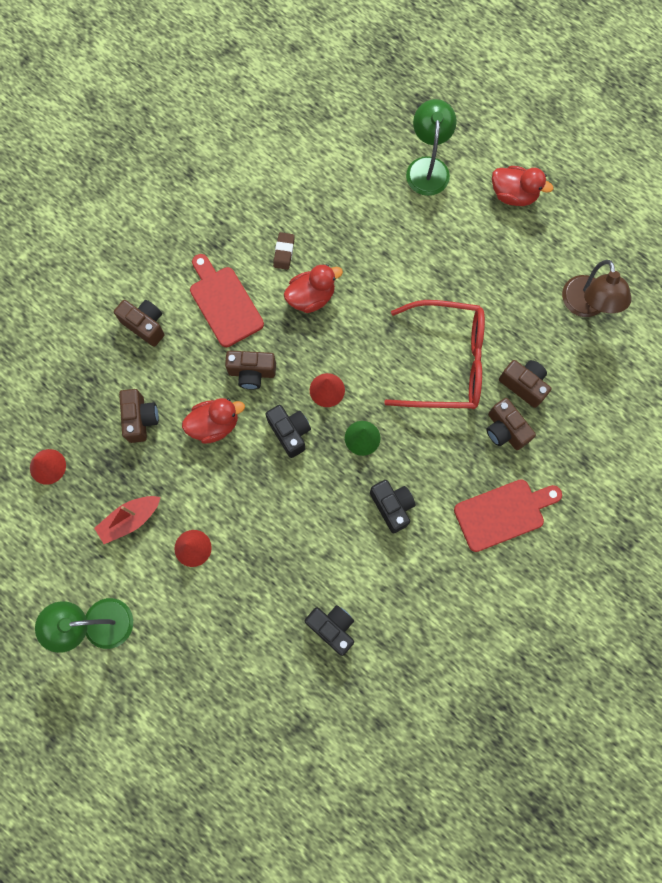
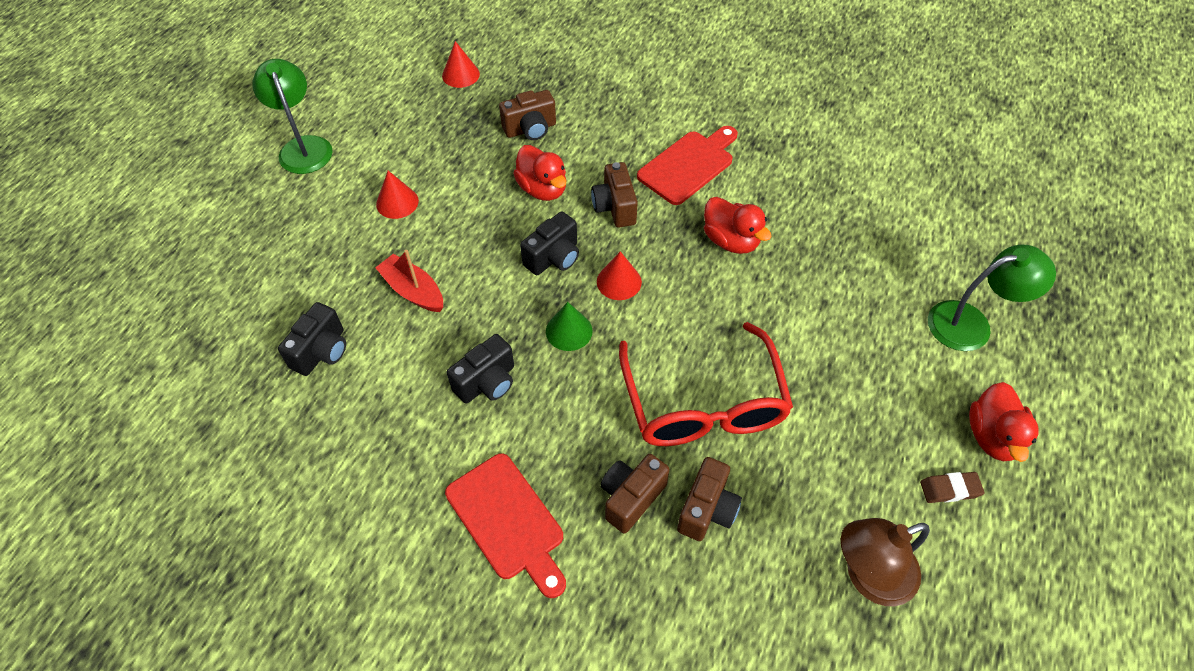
camera: 75 degrees right, 20 degrees down
(130, 520) = (418, 146): red boat -> red boat (413, 291)
(145, 325) = (636, 109): brown camera -> none
(284, 252) = (775, 203): brown eraser -> brown eraser (950, 489)

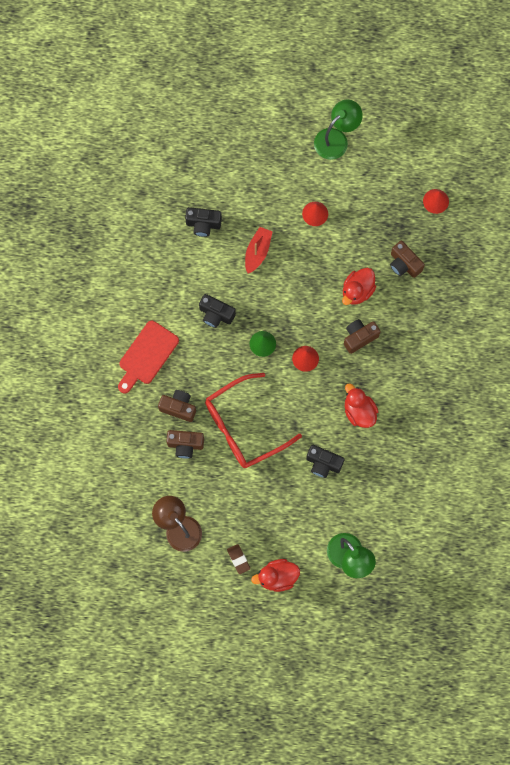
camera: 70 degrees right, 20 degrees up
(554, 258) = (308, 317): black camera -> black camera (323, 463)
(689, 165) = (411, 370): red cutting board -> none
(731, 241) = (359, 411): red duck -> red duck turned 120 degrees clockwise

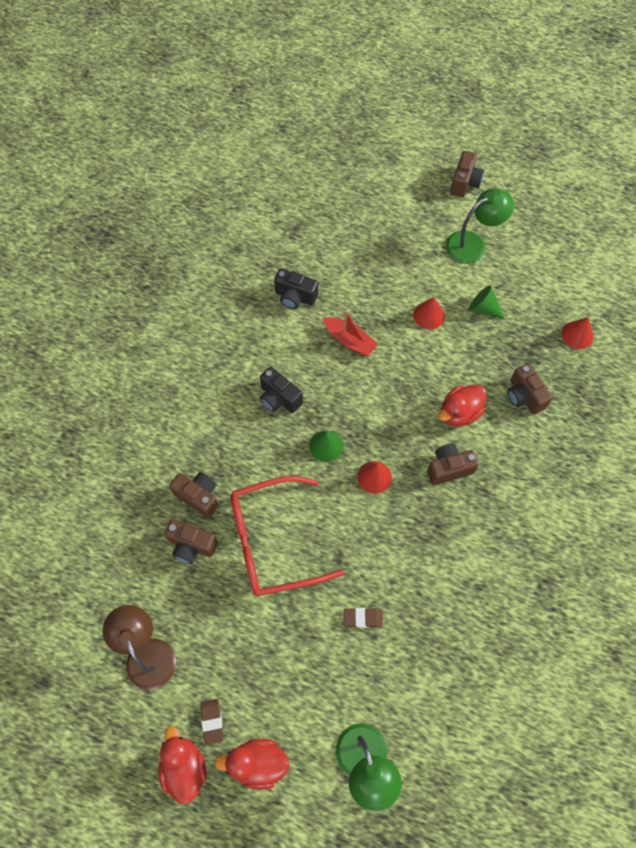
camera: 15 degrees right, 10 degrees down
(146, 355) = (181, 424): red cutting board -> none
(257, 252) = (349, 340): red boat -> red boat turned 90 degrees clockwise
(316, 81) = (464, 183): none -> brown camera
(323, 463) = (363, 618): black camera -> brown eraser
(357, 196) = (483, 308): none -> green cone
(359, 411) = (427, 561): red duck -> red duck (184, 767)

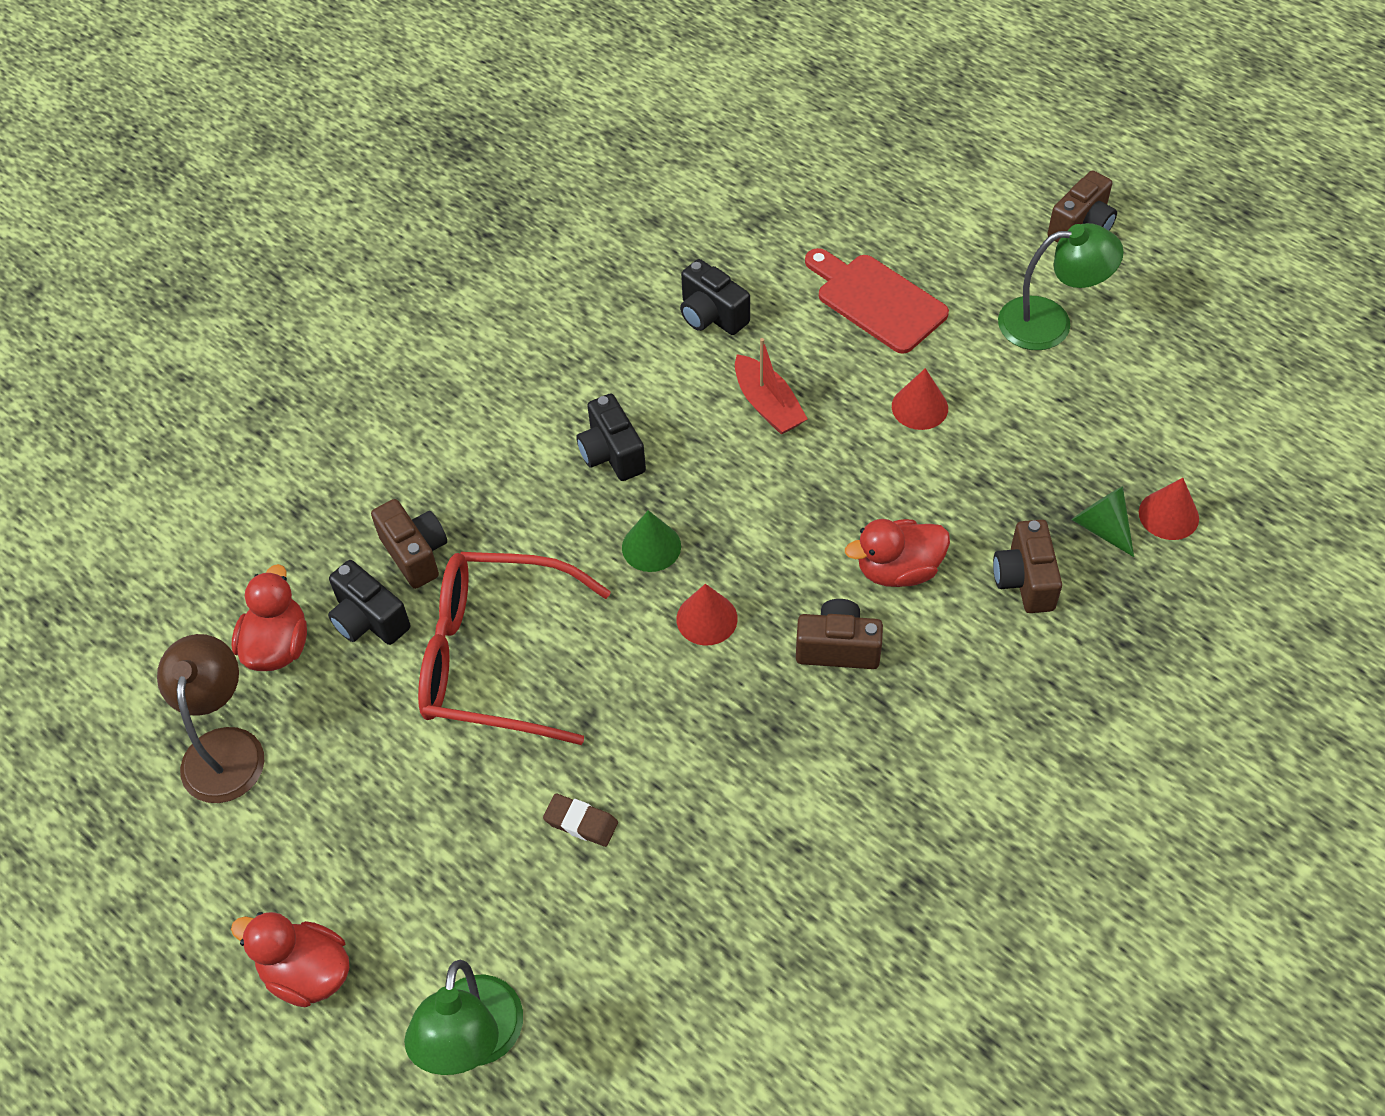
camera: 25 degrees right, 10 degrees down
(184, 767) = (195, 932): red duck -> red duck (278, 646)
(191, 546) = (369, 620): brown camera -> black camera
(212, 721) = (270, 883): brown eraser -> none
(379, 259) = (876, 300): none -> red cutting board
(483, 308) = (1019, 425): green cone -> green cone (1101, 527)

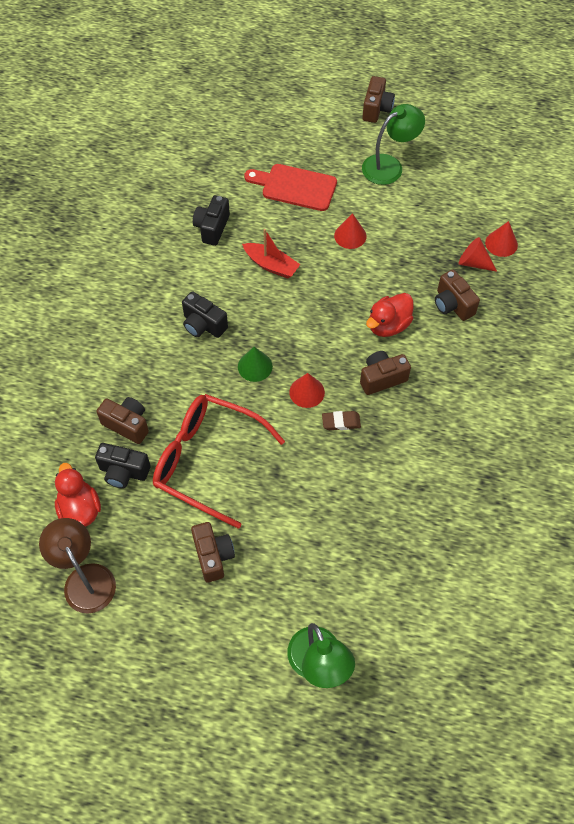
camera: 30 degrees left, 5 degrees up
(307, 972) = (208, 674): red duck -> none
(419, 801) = (213, 556): none -> brown camera
(497, 658) = (208, 461): red glasses -> red glasses turned 45 degrees clockwise
(581, 822) = (305, 527): brown eraser -> brown eraser (341, 422)
(711, 315) = (212, 228): black camera -> black camera turned 90 degrees clockwise
(1101, 527) = (473, 262): green cone -> red cone

